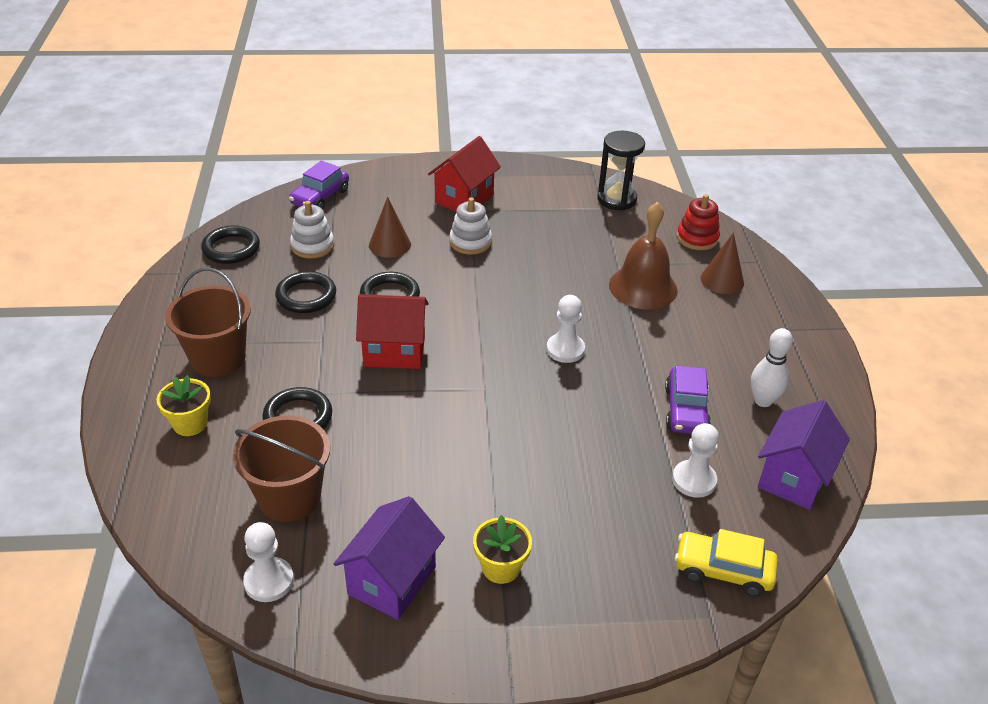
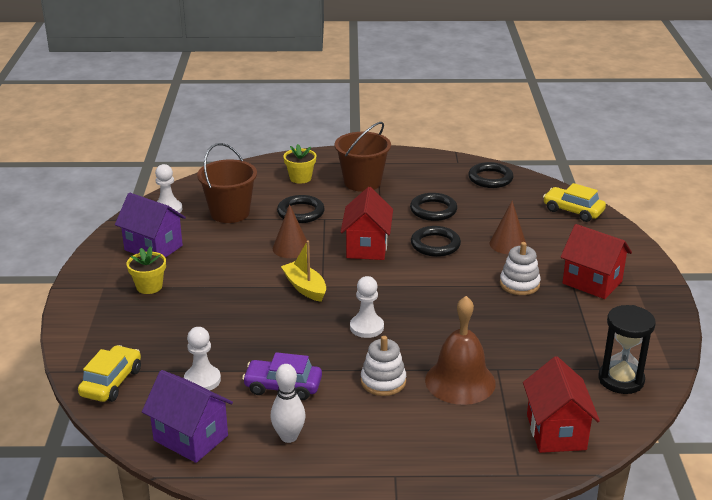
camera: 95 degrees right, 10 degrees down
(312, 246) = (499, 210): white stacking toy -> white stacking toy (383, 381)
(320, 197) = (573, 211): purple car -> yellow car
(490, 403) = (305, 287): none -> yellow boat
(697, 238) = (556, 432): red stacking toy -> red house
(722, 280) = (478, 439): brown cone -> brown cone (291, 248)

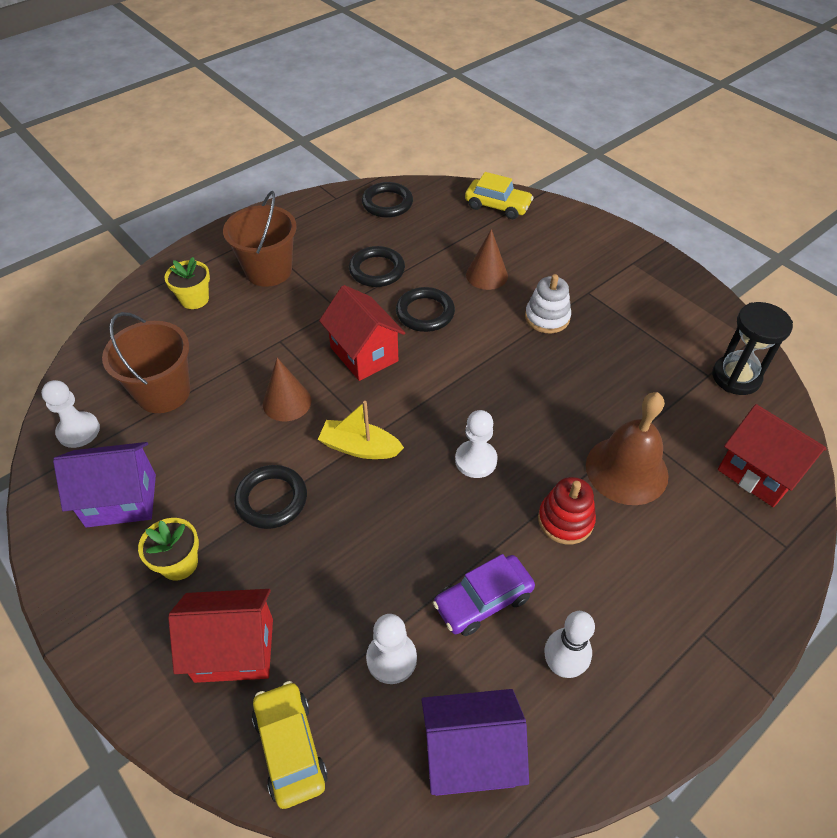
camera: 40 degrees left, 20 degrees up
(300, 212) = (245, 347): black ring -> black ring (271, 499)
(383, 381) = (565, 520): white stacking toy -> red stacking toy
(573, 211) = (497, 206): yellow car -> yellow car turned 150 degrees counterclockwise
(592, 282) = (599, 280): red house -> red house (234, 649)

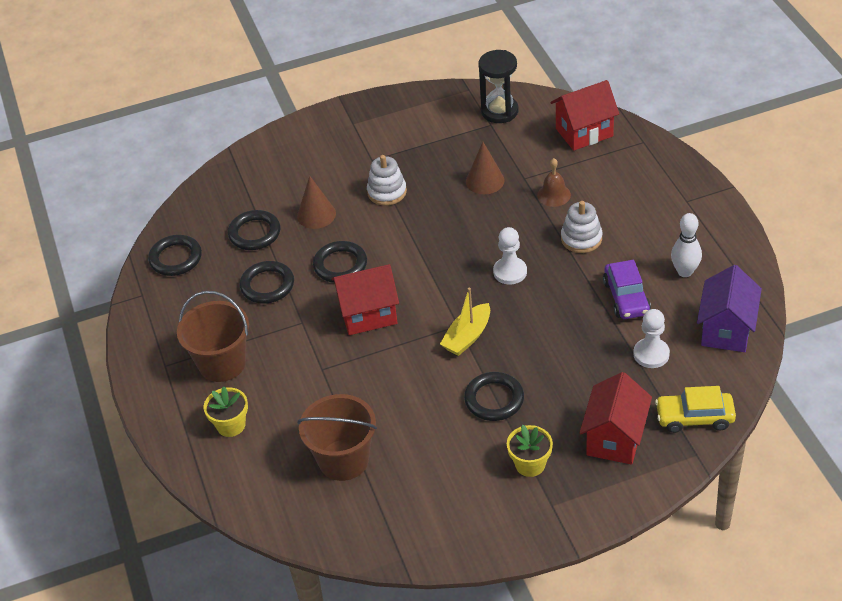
camera: 65 degrees left, 5 degrees down
(78, 431) = (360, 526): white pawn -> none
(121, 500) = (453, 498): purple house -> none
(287, 402) = (397, 375): brown cone -> brown cone (485, 181)
(441, 241) = (254, 233): none -> black ring
(497, 206) = (229, 183): yellow car -> none
(565, 520) = (581, 238): red stacking toy -> white stacking toy
(626, 470) = (554, 195): brown bell -> brown bell, size x0.54

